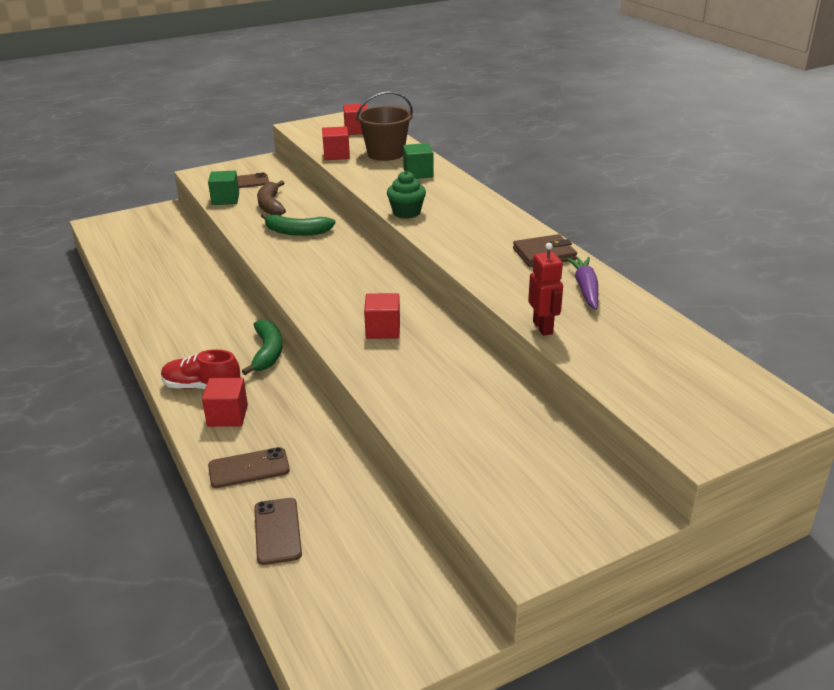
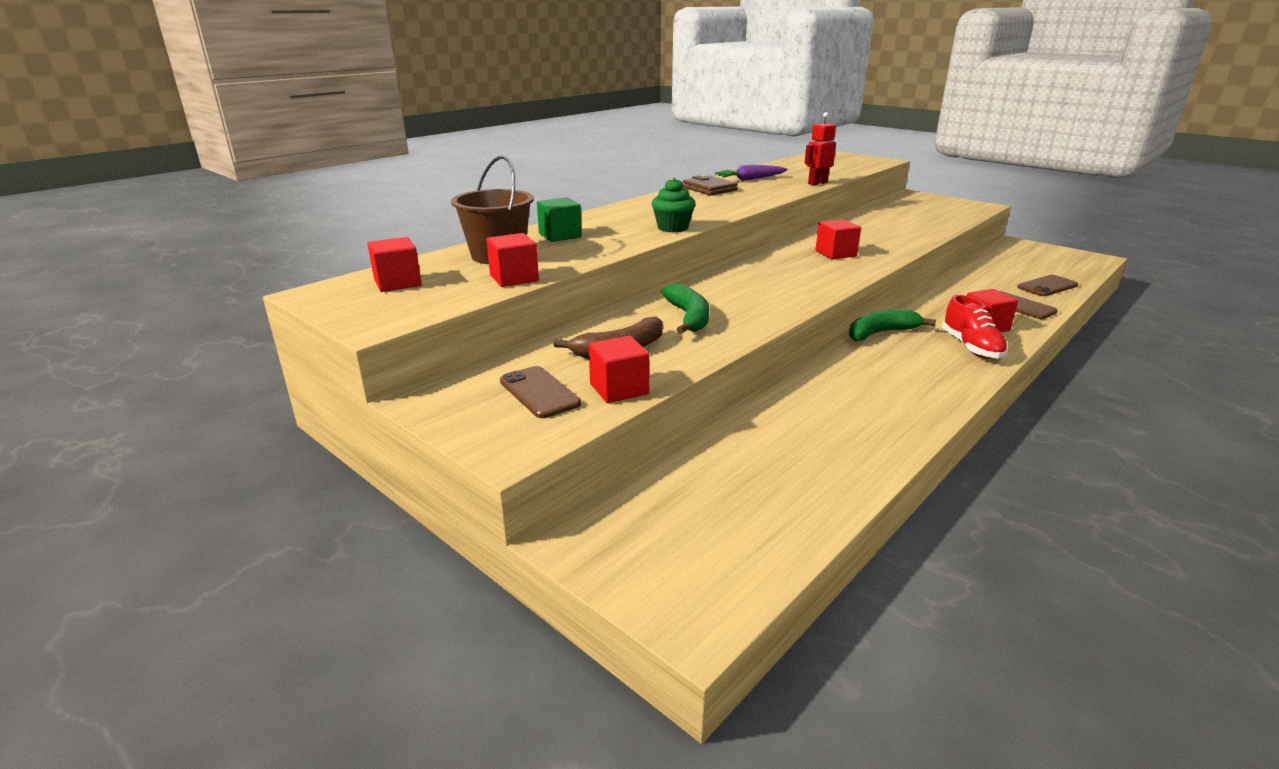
camera: 110 degrees left, 5 degrees down
(225, 199) = (619, 389): green cube -> red cube

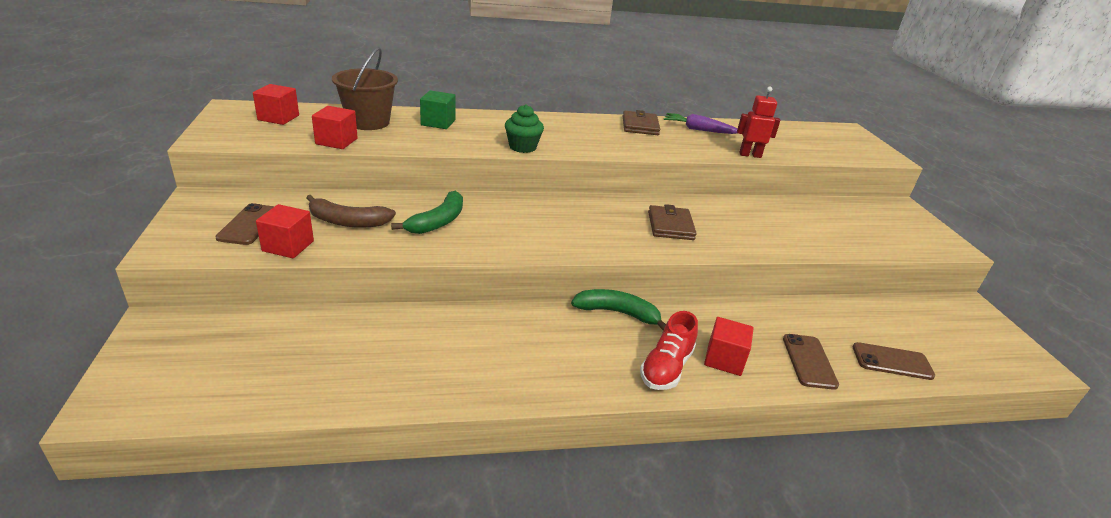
camera: 35 degrees right, 5 degrees up
(835, 253) = (670, 226): red cube -> brown wallet

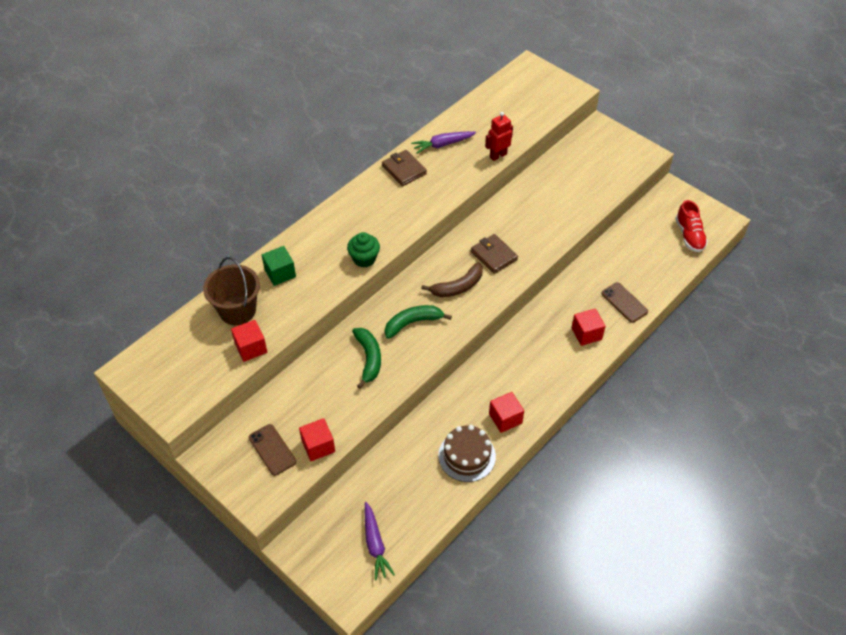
camera: 35 degrees left, 20 degrees up
(217, 379) = (375, 544): none -> purple carrot
(278, 118) = (175, 355): red cube -> red cube (505, 418)
(348, 221) = (321, 401): brown banana -> brown banana (458, 286)
(433, 373) = (467, 456): none -> brown cake
(617, 313) = (510, 342): green banana -> green banana (413, 323)
(666, 368) = (565, 362): red shoe -> red shoe (689, 235)
(892, 362) = (660, 271): brown phone -> none

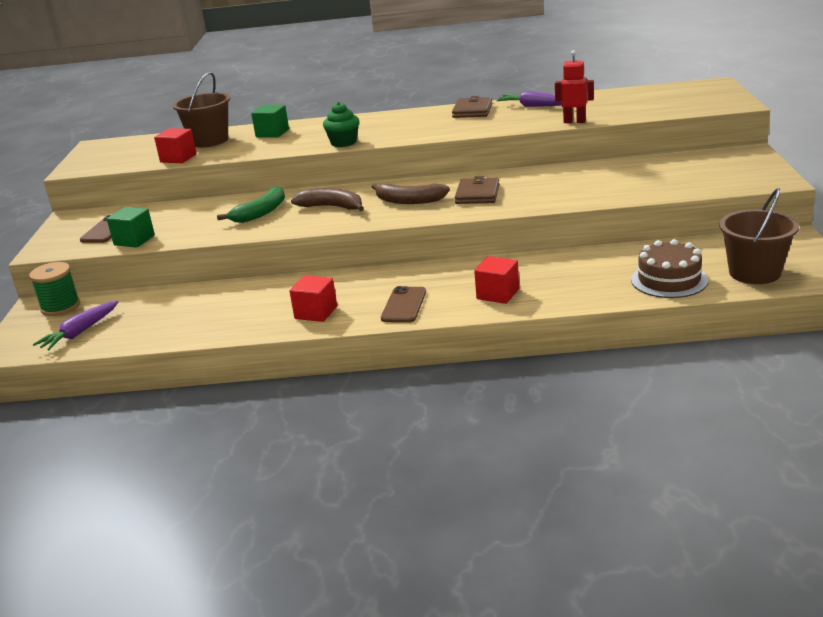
camera: 50 degrees right, 25 degrees down
(315, 534) = (60, 307): none -> green spool
(318, 446) = (134, 240): red cube -> green cube
(413, 323) = (331, 207): green banana -> brown banana
(467, 456) = (241, 319): brown cake -> brown cake (669, 280)
(624, 302) = (580, 290): brown phone -> brown phone (404, 305)
(689, 235) = (754, 273): red shoe -> brown bucket

